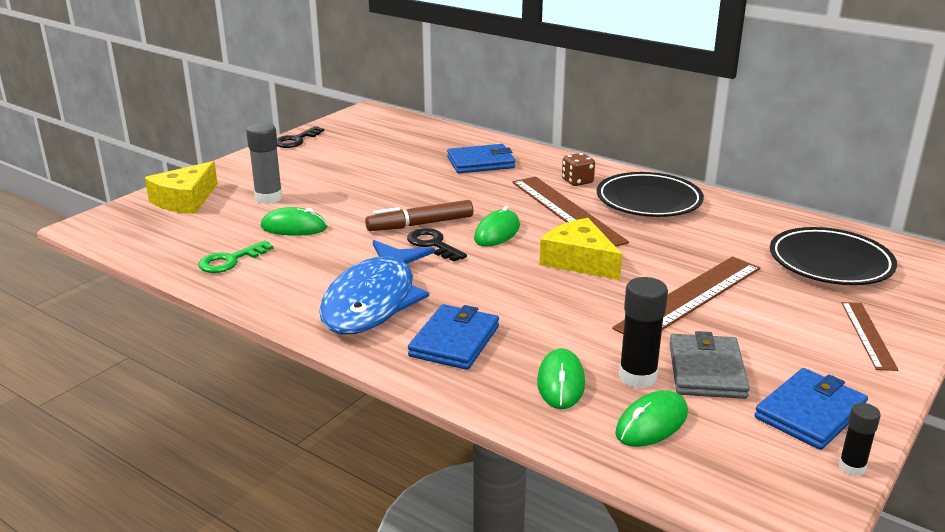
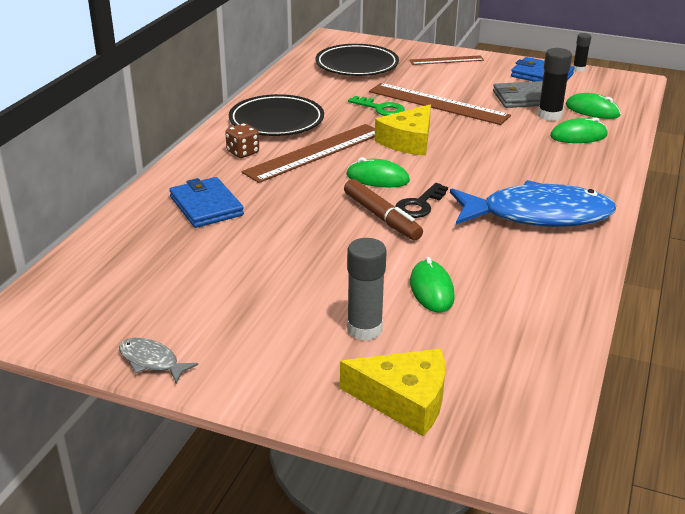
camera: 105 degrees left, 5 degrees up
(230, 260) = (529, 310): green key -> green key (380, 108)
(296, 140) = (151, 361): black key -> grey fish
(454, 341) = (565, 174): blue wallet -> none

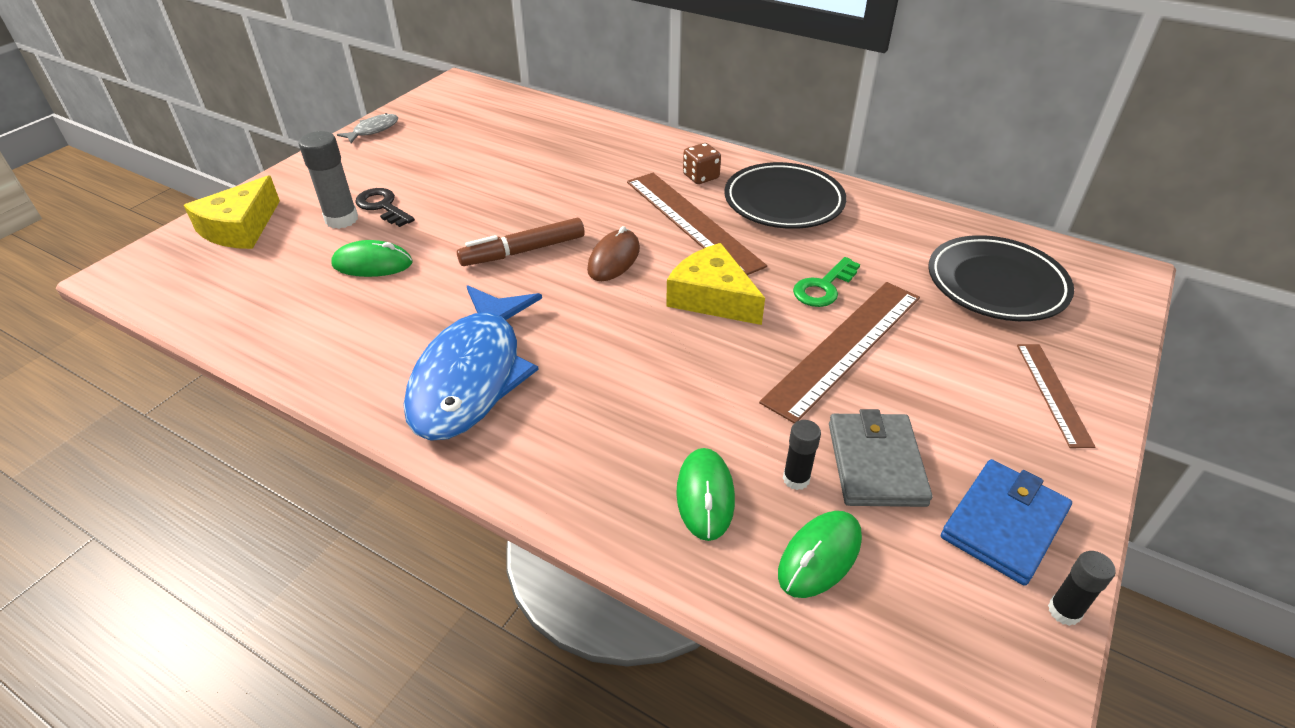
camera: 100 degrees right, 10 degrees up
(206, 206) = (589, 154): blue wallet -> none
(377, 178) = (614, 259): green mouse -> brown mouse
(419, 205) = (539, 281): black key -> black key (383, 206)
(549, 115) = (796, 479): black glue stick -> black glue stick, size x0.59

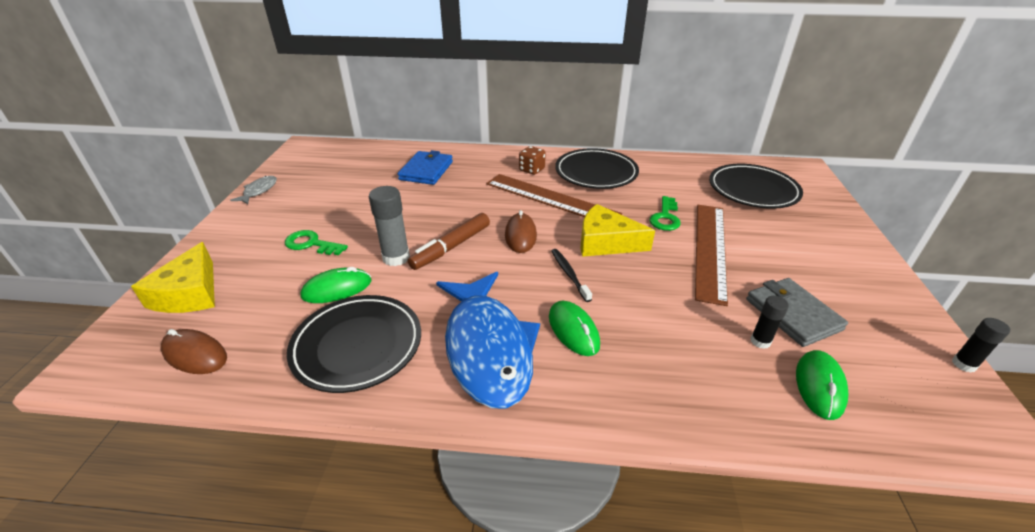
camera: 25 degrees left, 5 degrees down
(208, 291) = (195, 354): none -> brown mouse
(341, 219) = (282, 262): grey glue stick -> grey glue stick (396, 258)
(349, 330) = (357, 346): none -> black plate
(383, 206) = (311, 244): black key -> green key
(631, 323) = (569, 274): none -> black toothbrush
(705, 496) = (719, 374): green mouse -> green mouse (573, 330)
(1004, 524) = (888, 325): blue wallet -> blue wallet (426, 170)
(1053, 393) = (837, 242): brown ruler -> none

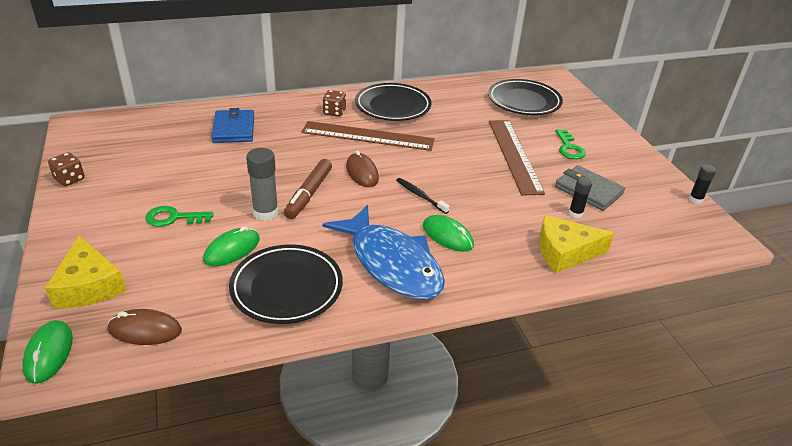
camera: 25 degrees left, 0 degrees up
(259, 191) = (69, 179): grey fish -> brown dice
(606, 242) = (434, 165): yellow cheese -> yellow cheese (565, 252)
(665, 217) = (469, 135): green key -> green key (569, 148)
(819, 386) = (621, 233): green mouse -> green mouse (49, 353)

